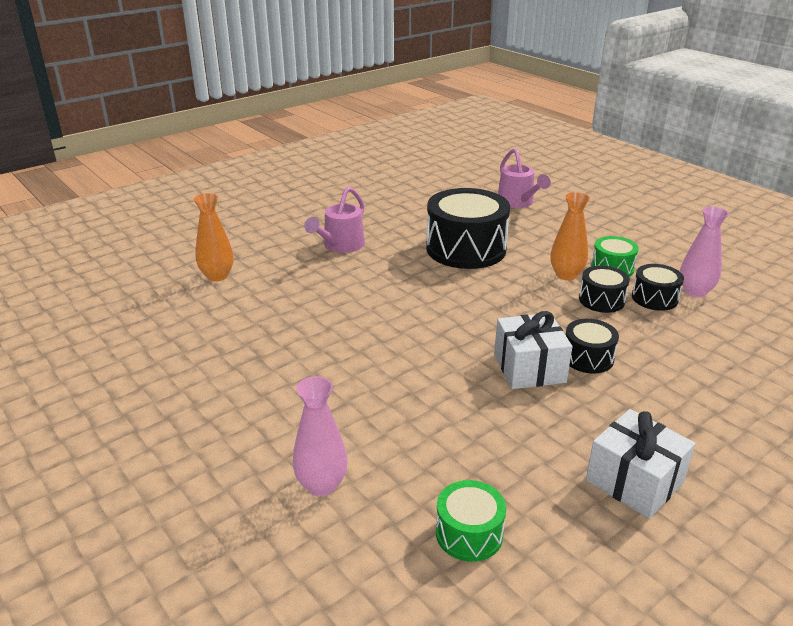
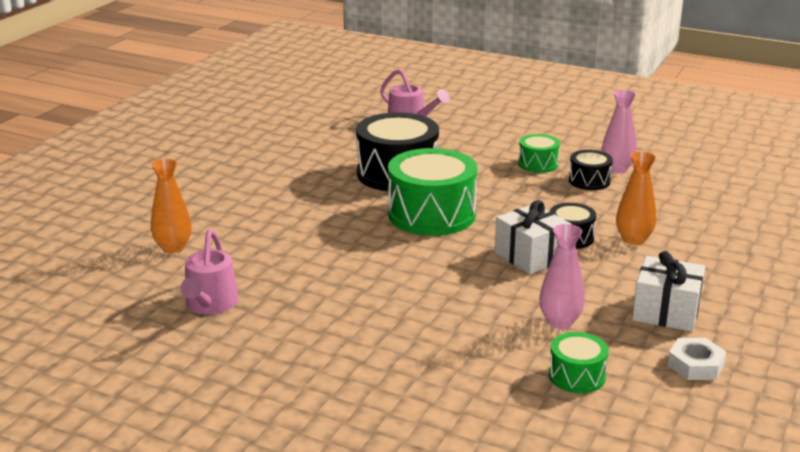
camera: 25 degrees left, 5 degrees down
(321, 485) = (437, 378): pink vase -> pink vase (560, 322)
(340, 246) = (273, 195): pink watering can -> pink watering can (210, 305)
(464, 297) = (431, 214): none -> green drum
(566, 275) = (504, 177): orange vase -> orange vase (633, 239)
(601, 300) = (548, 191): black drum -> none
(622, 568) = (695, 365): none -> white nut

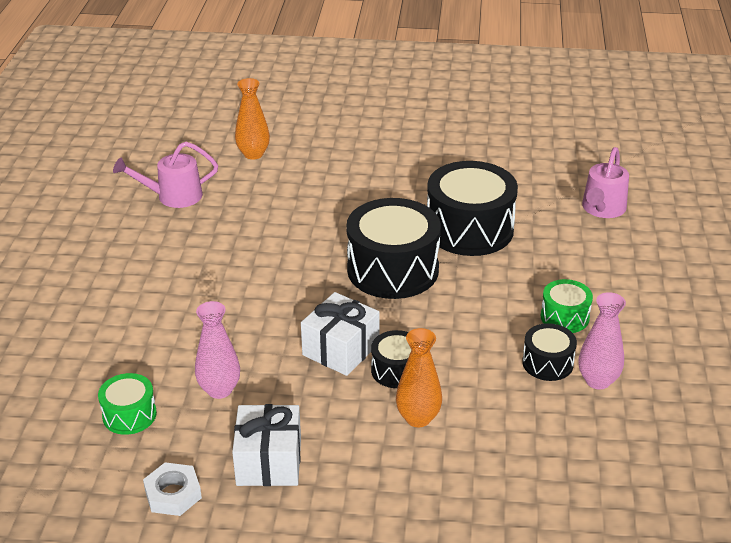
camera: 70 degrees right, 10 degrees up
(431, 214) = (393, 269): green drum -> black drum

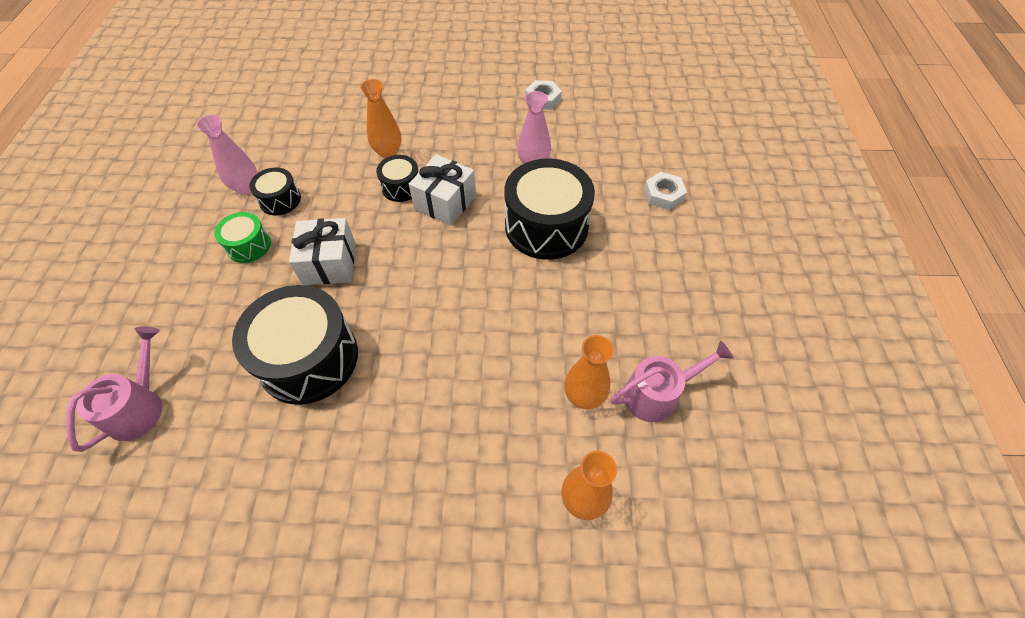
camera: 175 degrees right, 20 degrees up
(71, 343) = (663, 194): none -> white nut
(129, 415) = (590, 143): green drum -> none
(234, 198) = (584, 396): none -> orange vase
(269, 461) = (488, 119): white gift -> white gift (329, 263)
(393, 269) = (398, 292): black drum -> black drum (546, 226)

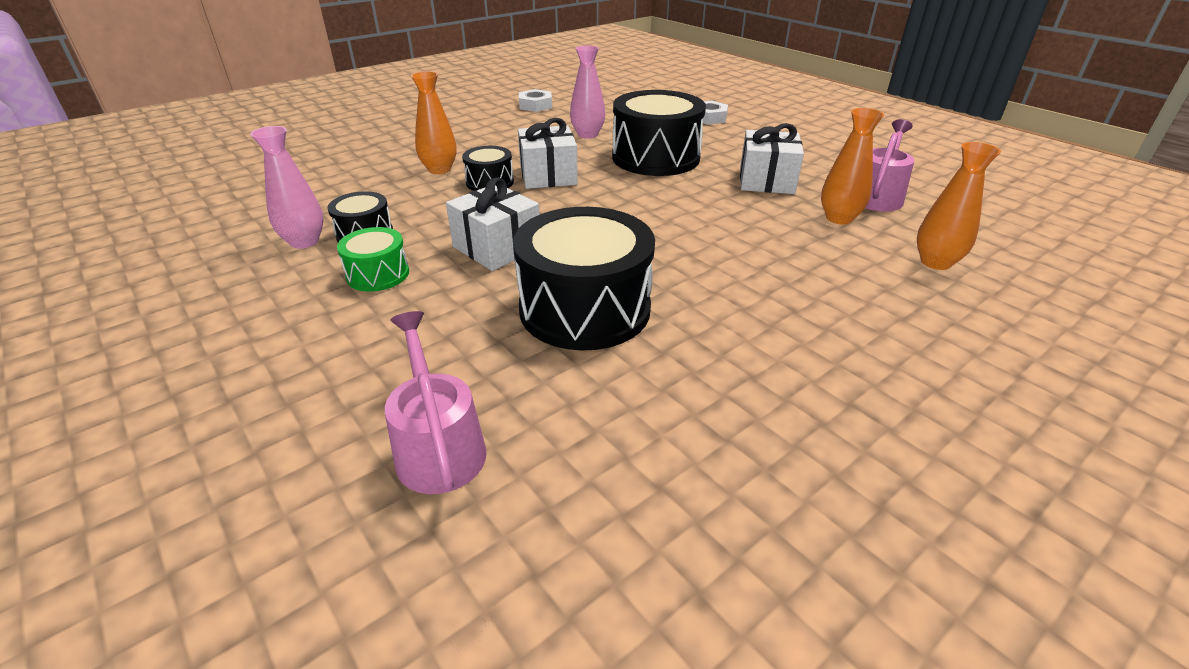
camera: 40 degrees left, 20 degrees down
(592, 311) = (766, 181): none -> white gift

